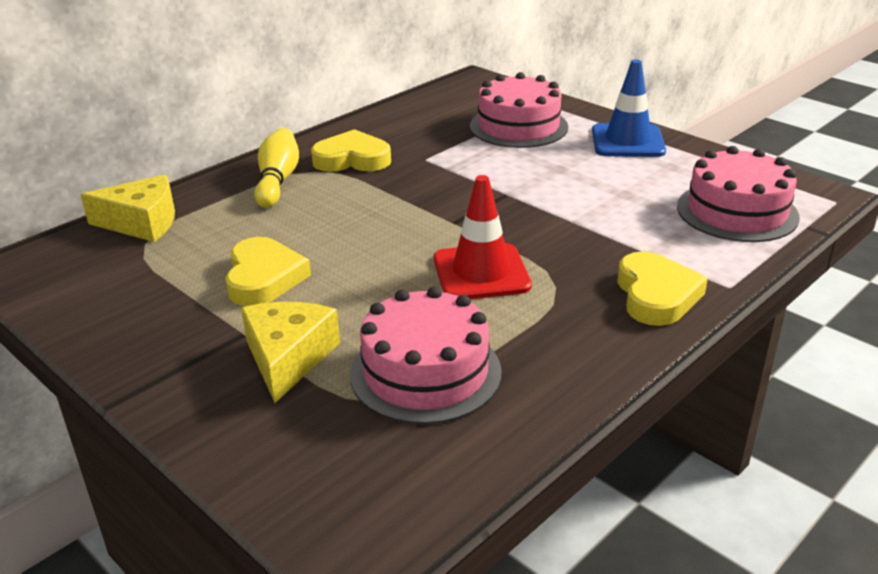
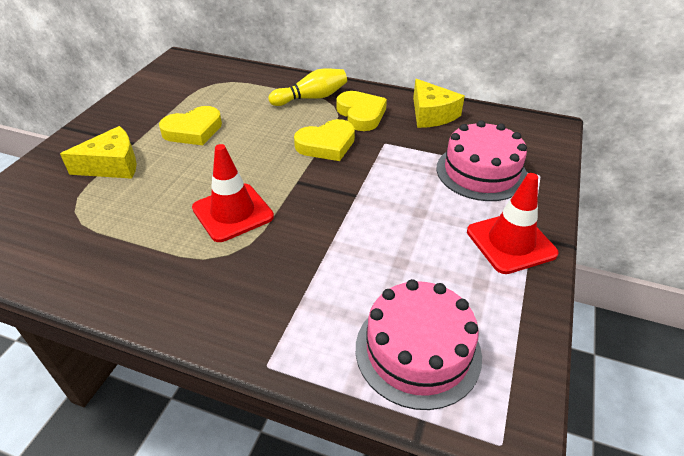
camera: 65 degrees right, 10 degrees up
(142, 222) = (237, 74): yellow cheese -> yellow cheese (431, 114)
(425, 372) = (105, 220): pink cake -> none
(627, 141) = (511, 242): blue traffic cone -> red traffic cone
(656, 295) = (235, 316): yellow heart -> yellow heart (326, 144)

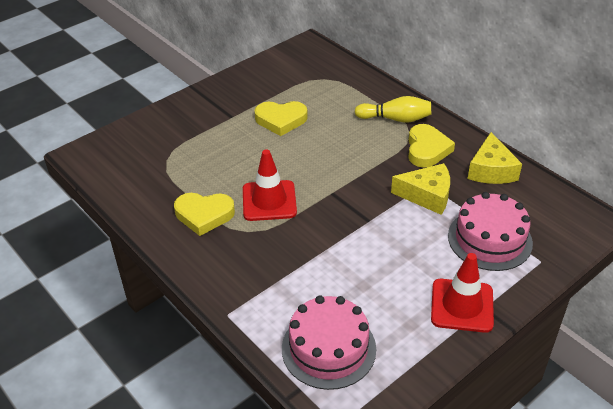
camera: 30 degrees right, 0 degrees up
(112, 165) = (208, 131): yellow cheese -> yellow cheese (427, 195)
(326, 144) = (377, 168): yellow heart -> yellow heart (204, 215)

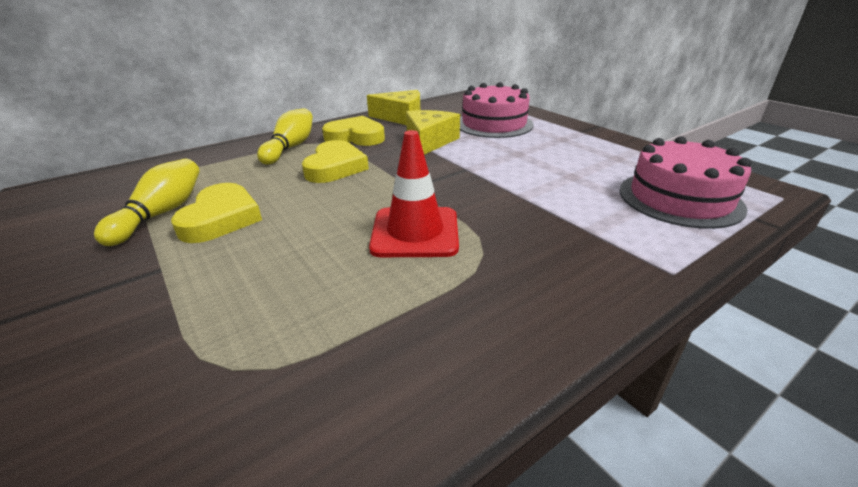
camera: 85 degrees left, 10 degrees down
(204, 215) = (438, 302): yellow heart -> yellow heart (335, 167)
(285, 96) = (161, 213): none -> yellow bowling pin
(462, 305) = (581, 138): red traffic cone -> none

